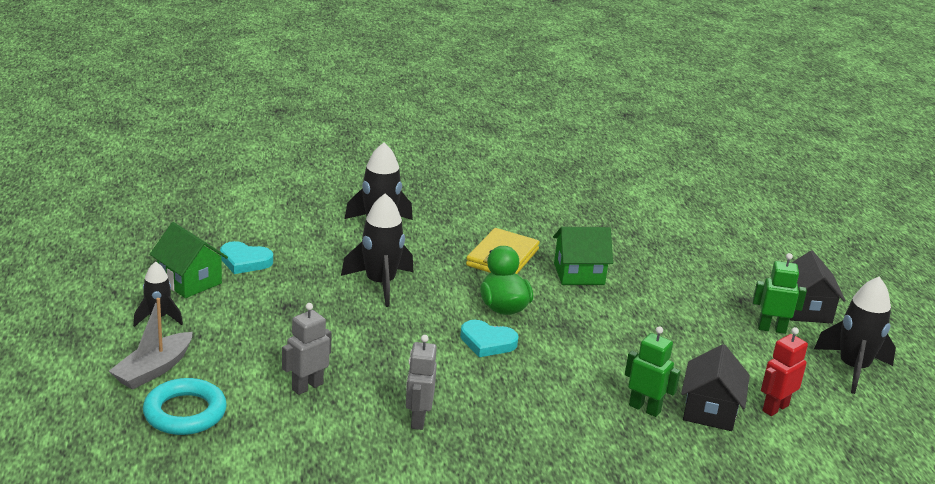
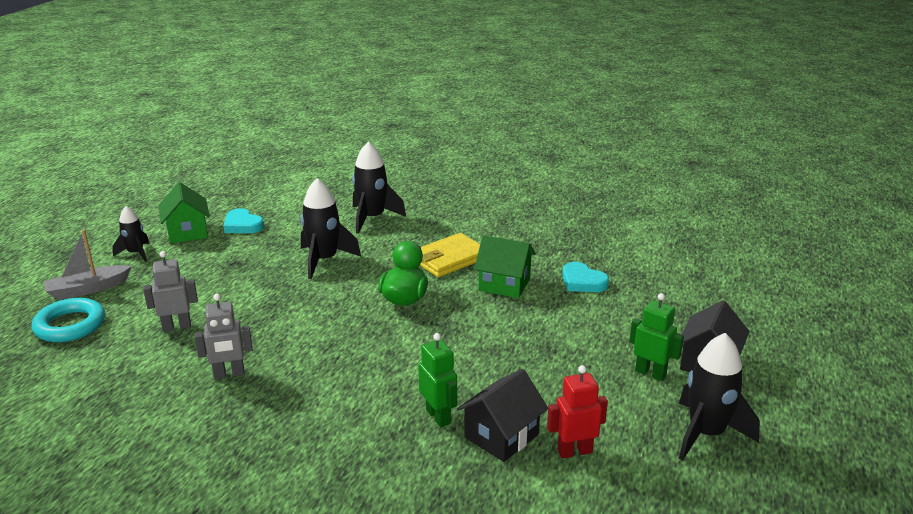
camera: 30 degrees right, 0 degrees up
(418, 419) = (229, 374): grey robot -> grey robot turned 135 degrees counterclockwise
(487, 342) = (359, 324): turquoise heart -> turquoise heart (582, 282)

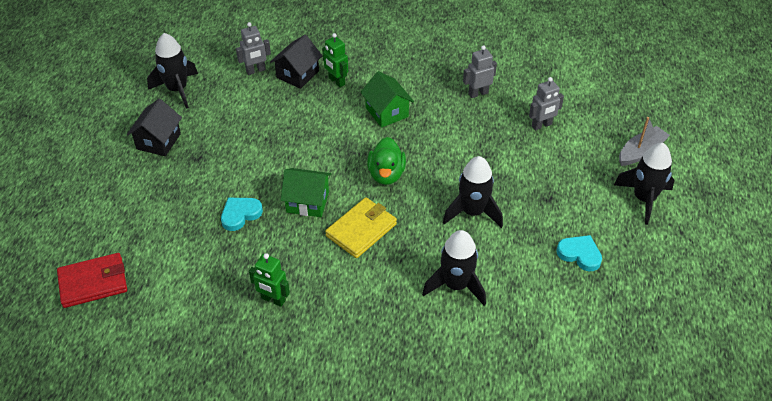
camera: 170 degrees right, 20 degrees up
(70, 325) = (617, 117): turquoise ring -> none
(136, 253) = (643, 199): black rocket -> black rocket, size x1.67
(187, 232) = (623, 235): green house -> green house (387, 112)
(574, 451) = (256, 70): red robot -> grey robot
(582, 282) = (240, 214): turquoise heart -> turquoise heart turned 75 degrees counterclockwise
(650, 373) = (201, 128): green robot -> green robot (273, 300)
(727, 249) = (93, 282): none -> red wallet

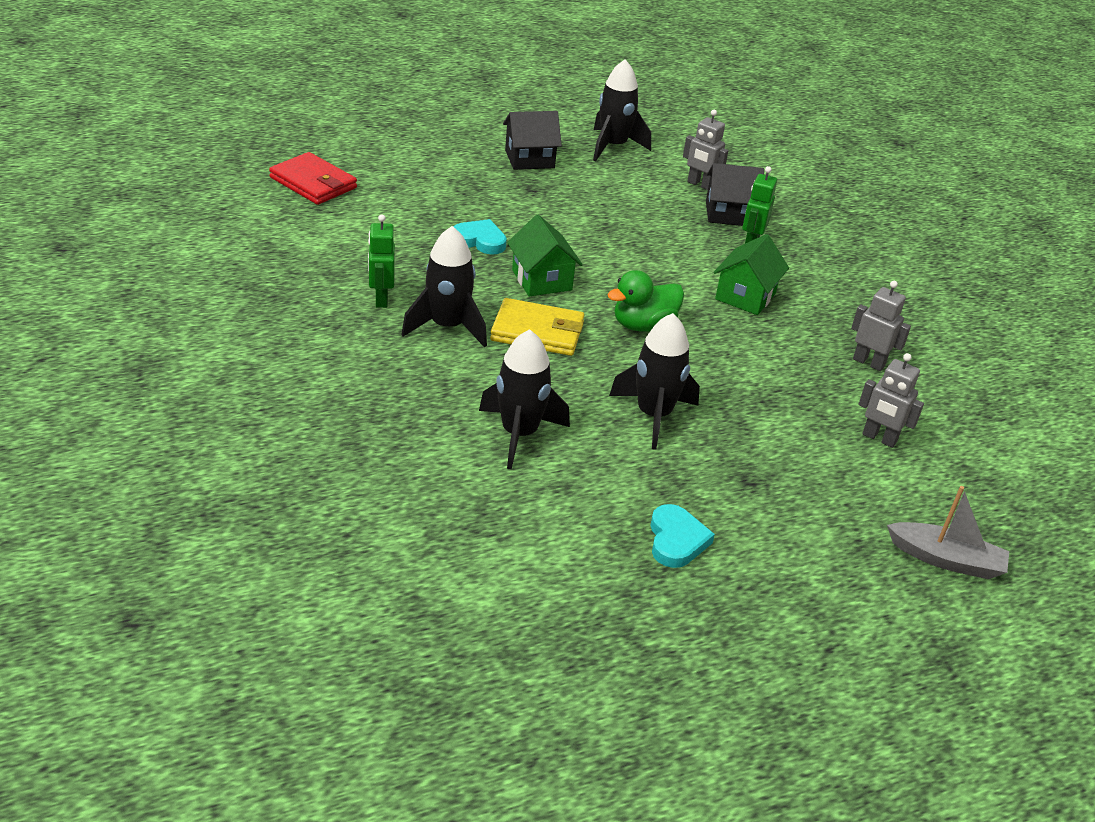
camera: 55 degrees right, 10 degrees down
(643, 199) = (852, 586): black rocket -> black rocket (447, 327)

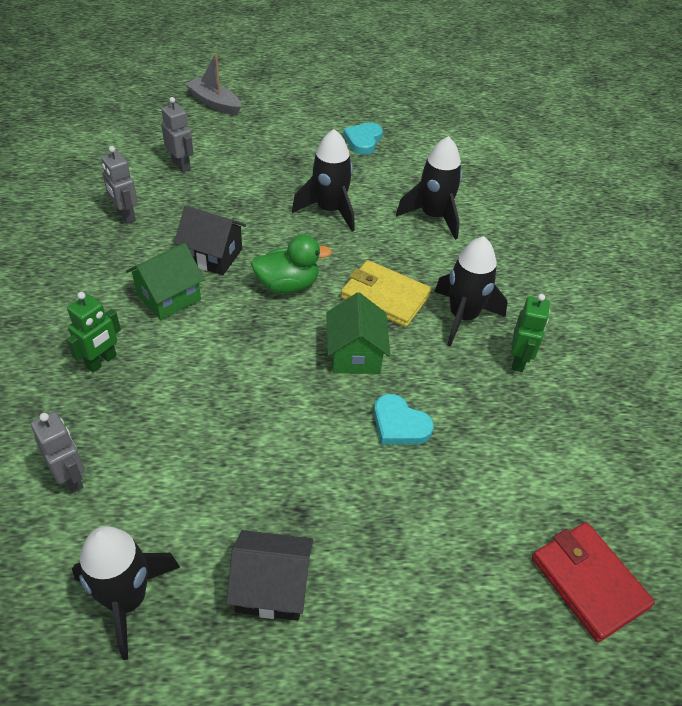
camera: 160 degrees left, 10 degrees up
(728, 214) = (83, 414): black house -> black house (213, 256)

